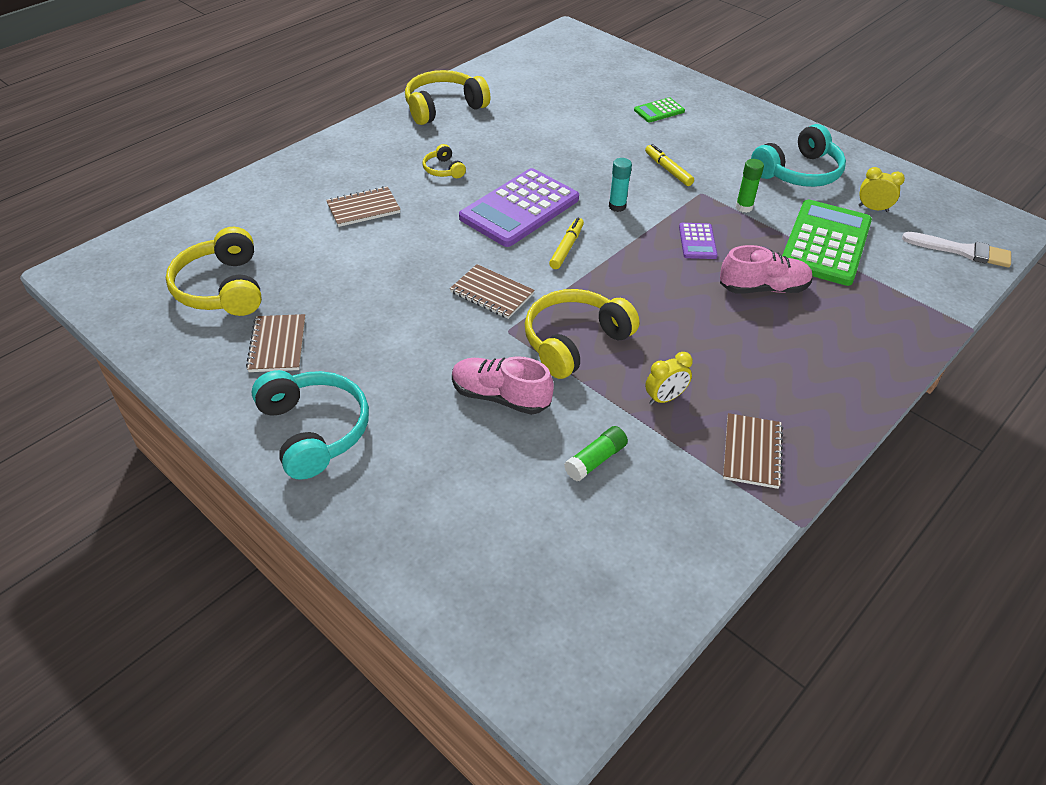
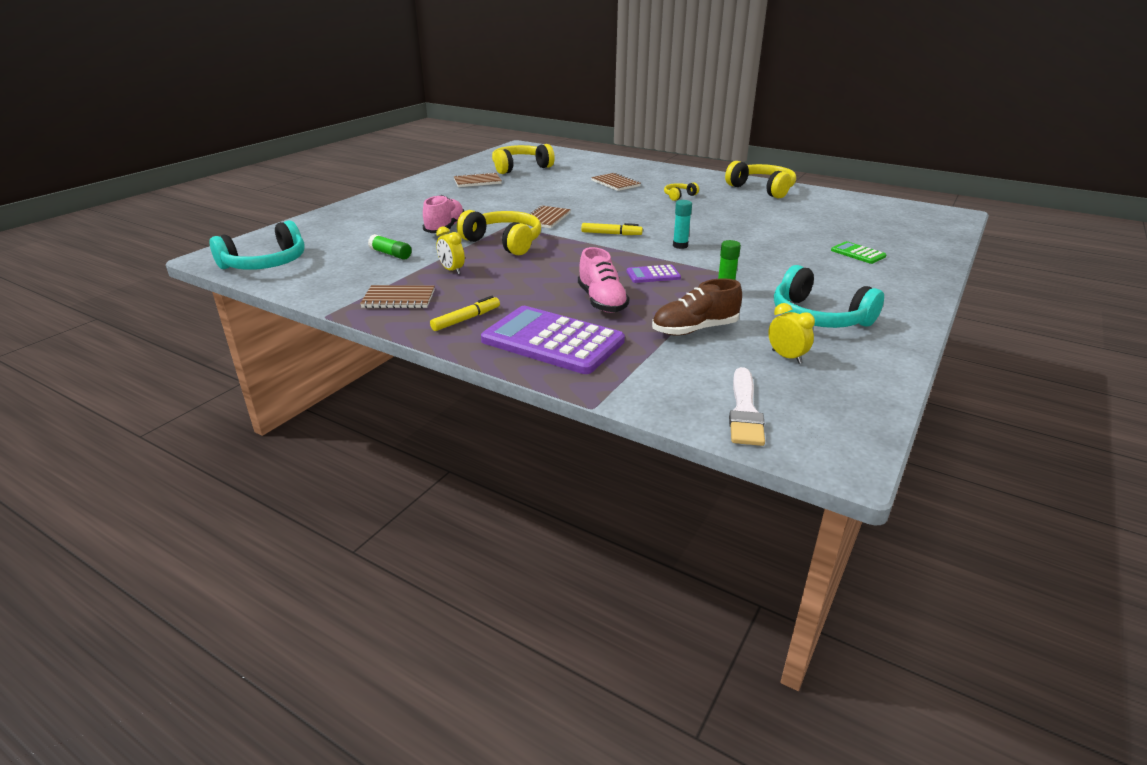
camera: 80 degrees right, 15 degrees down
(314, 430) = (412, 195): turquoise headphones -> turquoise headphones (266, 263)
(519, 208) = (650, 218): purple calculator -> purple calculator (552, 341)
(668, 170) = (756, 261): yellow marker -> yellow marker (466, 319)
(826, 243) = (695, 329): green calculator -> brown shoe
(873, 208) = (786, 357): yellow clock -> yellow clock turned 45 degrees counterclockwise

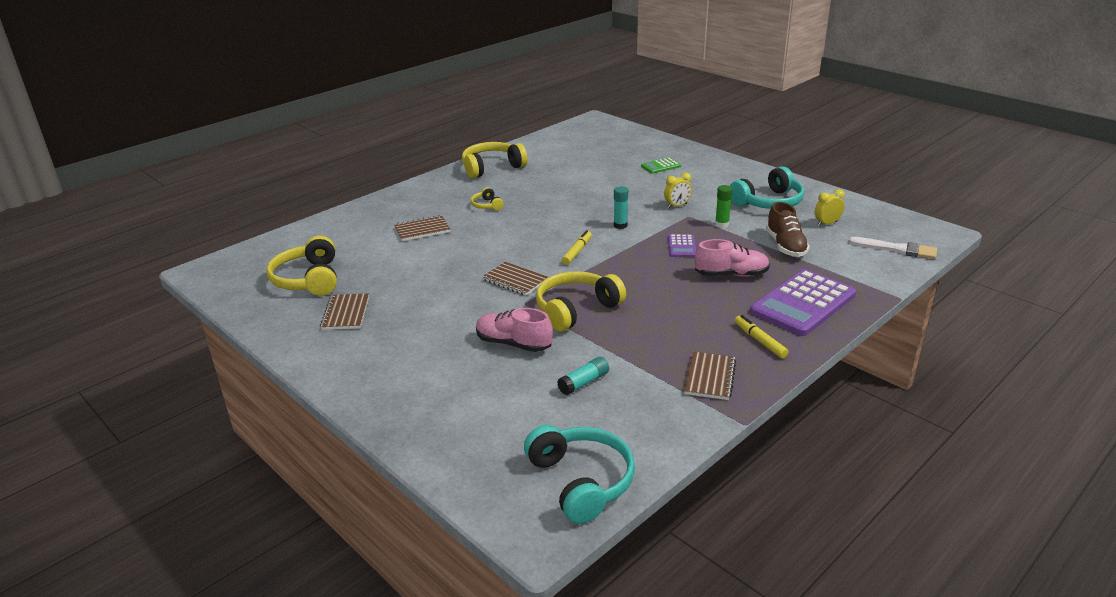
camera: 75 degrees left, 0 degrees up
(391, 254) = (584, 382): green glue stick -> turquoise glue stick
(452, 270) = (643, 344): yellow clock -> yellow clock (677, 206)

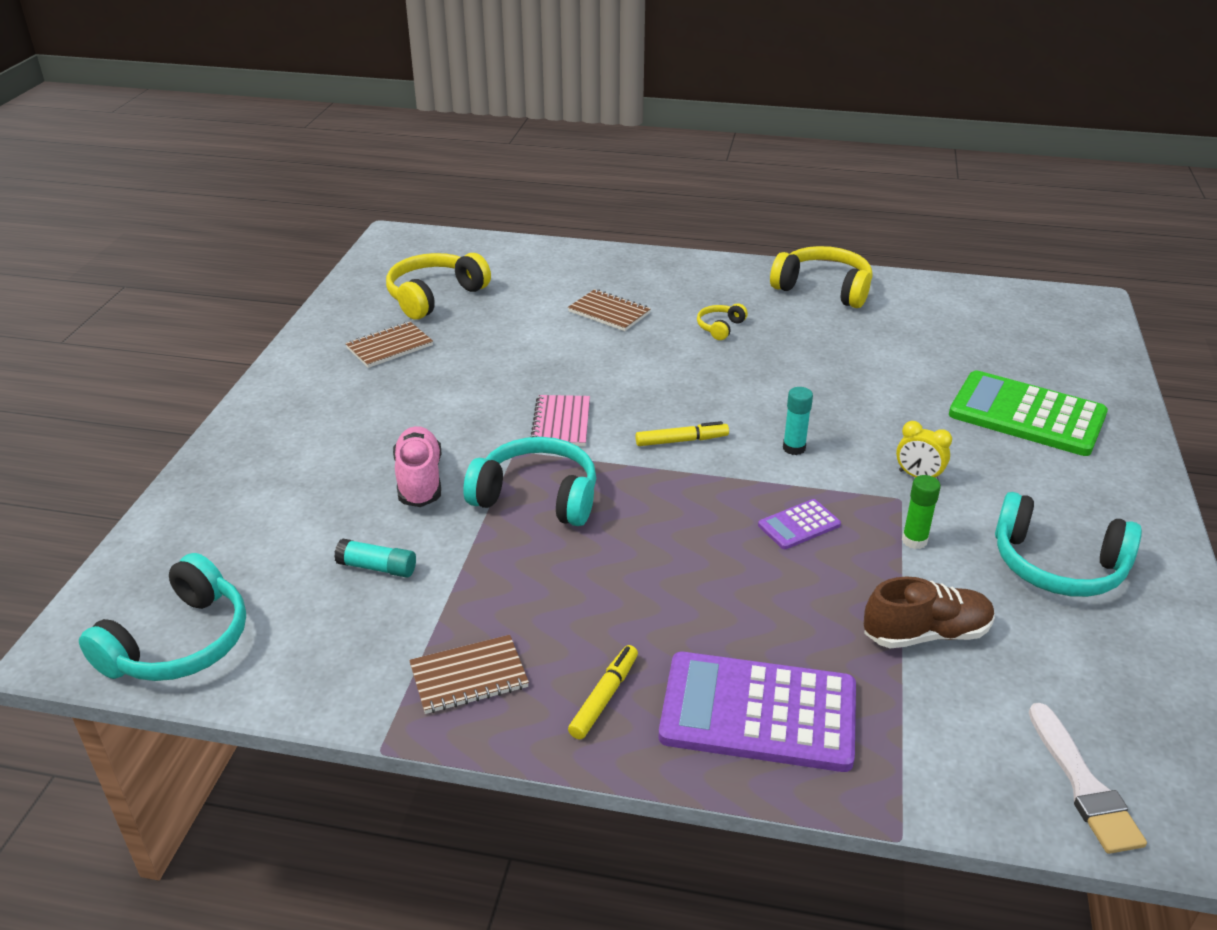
camera: 55 degrees right, 5 degrees up
(515, 280) = (561, 423): brown notebook -> pink notebook
(576, 309) = (537, 496): yellow headphones -> turquoise headphones
(661, 166) = (1027, 415): green calculator -> green calculator, size x2.15
(731, 275) = (767, 604): pink shoe -> none
(785, 246) = (926, 634): brown shoe -> brown shoe turned 150 degrees counterclockwise
(827, 224) = (1067, 660): yellow clock -> none

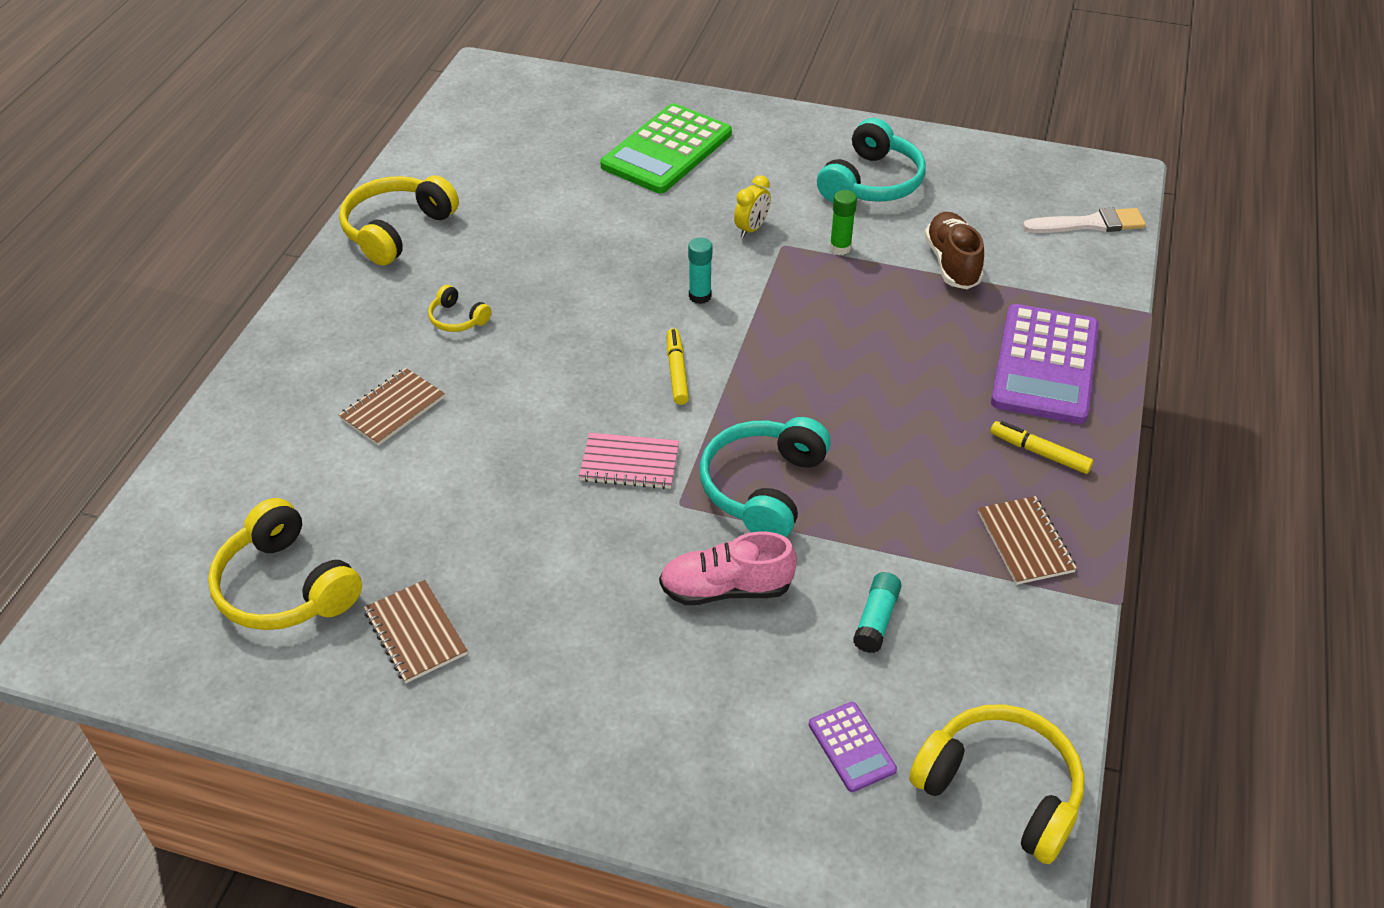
camera: 85 degrees left, 10 degrees up
(180, 643) = (1000, 789): turquoise headphones -> yellow headphones
(799, 525) = (817, 310): purple calculator -> purple calculator (851, 747)

